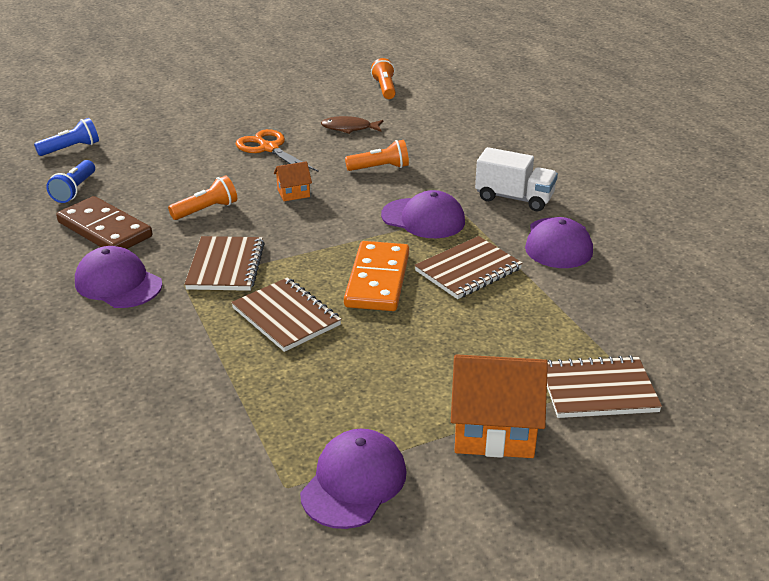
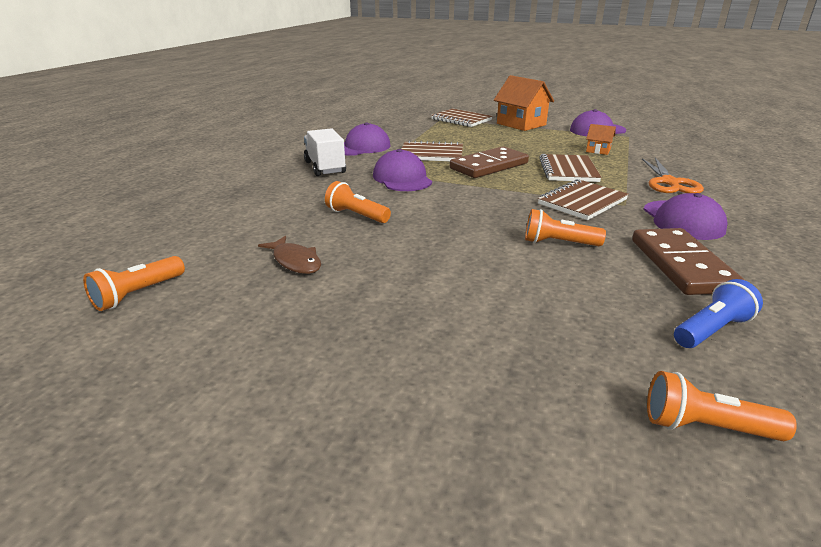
camera: 135 degrees left, 5 degrees down
(71, 148) = (706, 427): blue flashlight -> orange flashlight
(269, 148) = (413, 277): orange scissors -> orange scissors (669, 182)
(293, 193) = (461, 226): orange house -> orange house (598, 150)
(378, 280) = (489, 166): orange domino -> brown domino

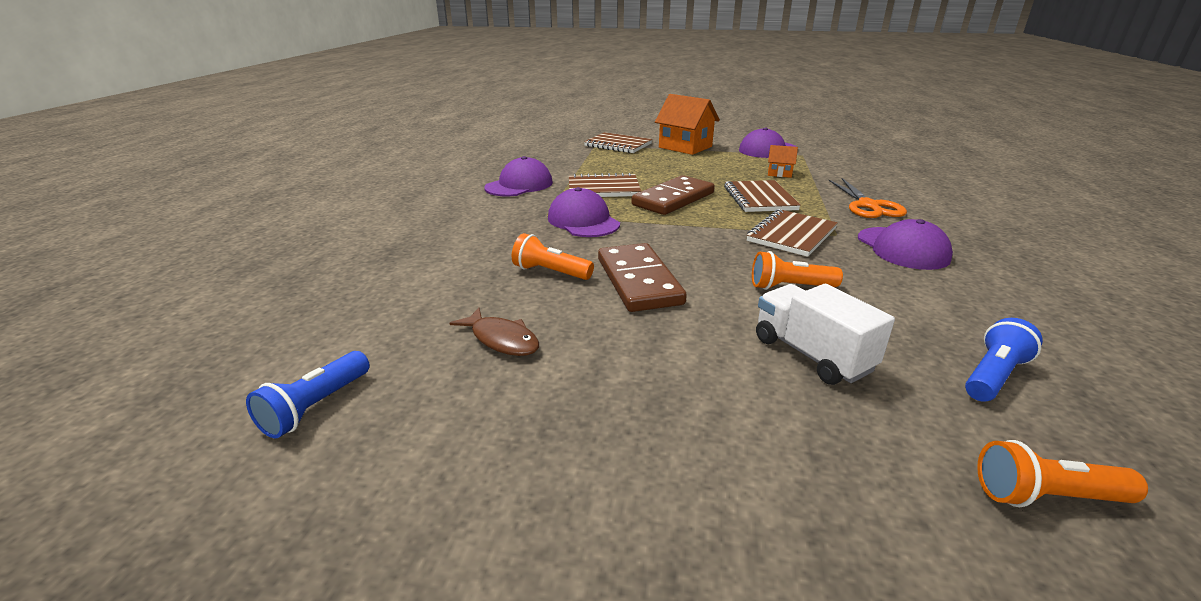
camera: 10 degrees left, 0 degrees up
(138, 294) = (316, 407): orange flashlight -> blue flashlight
(325, 167) = (487, 213): white truck -> white truck (811, 354)
(682, 265) = (927, 301): brown domino -> brown domino (639, 281)

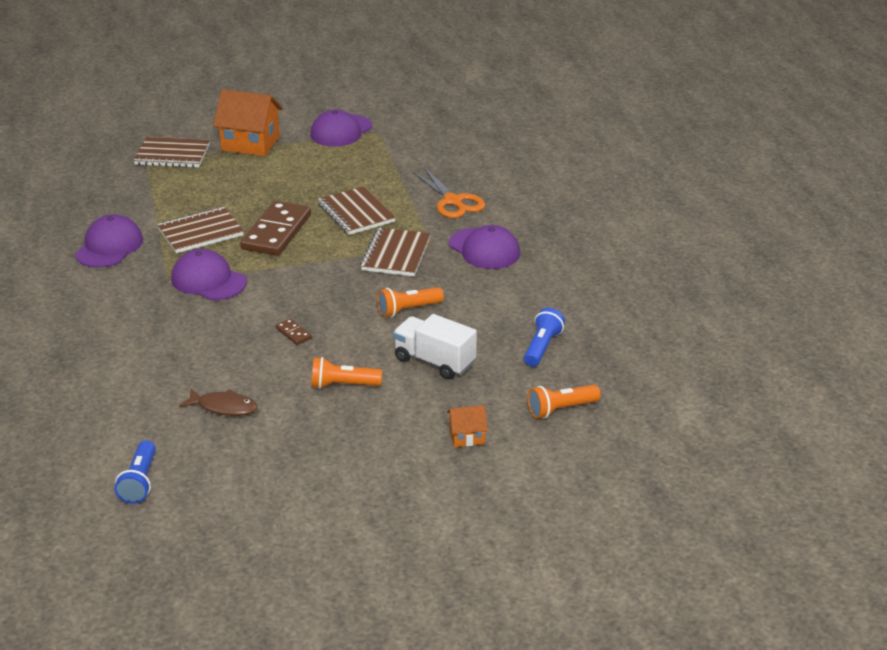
camera: 25 degrees left, 5 degrees up
(550, 272) = (218, 343): orange flashlight -> orange flashlight (343, 385)
(639, 281) = (293, 333): brown domino -> brown domino, size x0.41
(779, 173) = (364, 170): orange house -> orange house (467, 436)

